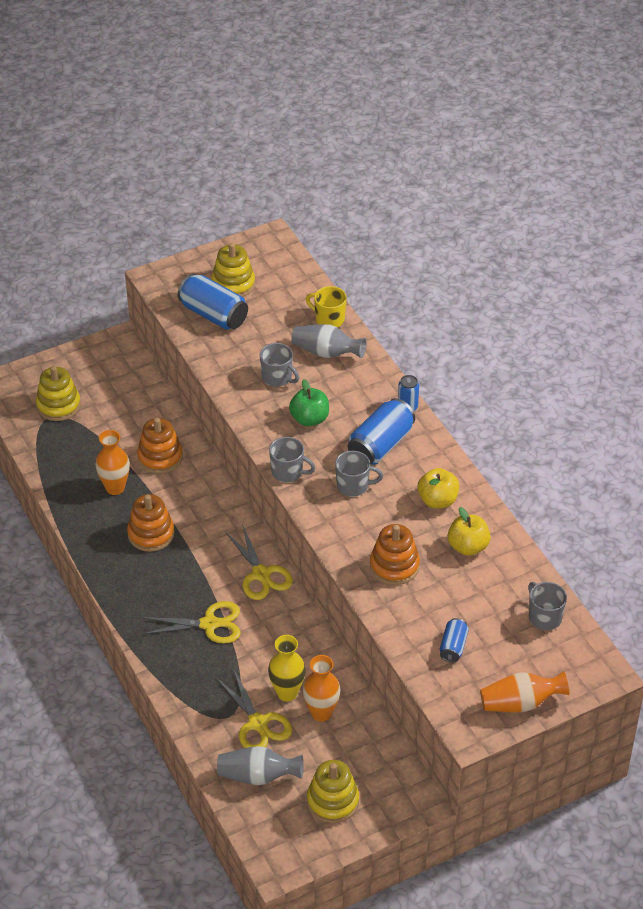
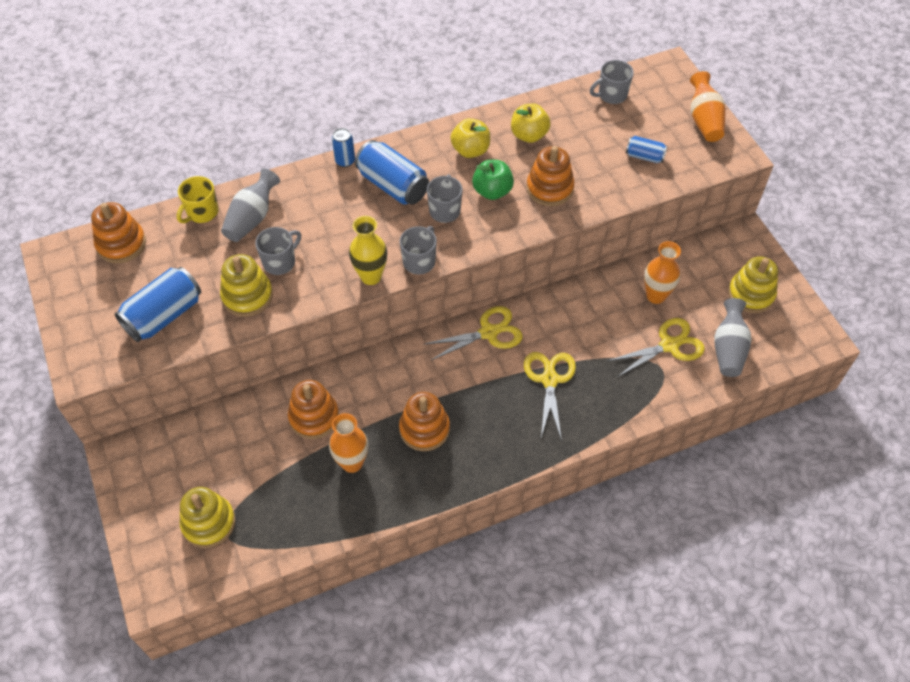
camera: 85 degrees left, 10 degrees up
(233, 284) = (118, 294): yellow stacking toy -> yellow stacking toy (247, 296)
(287, 276) = (121, 244): none -> orange stacking toy
(287, 693) = (633, 320): yellow vase -> yellow vase (371, 276)
(309, 419) = (346, 239): green apple -> green apple (492, 191)

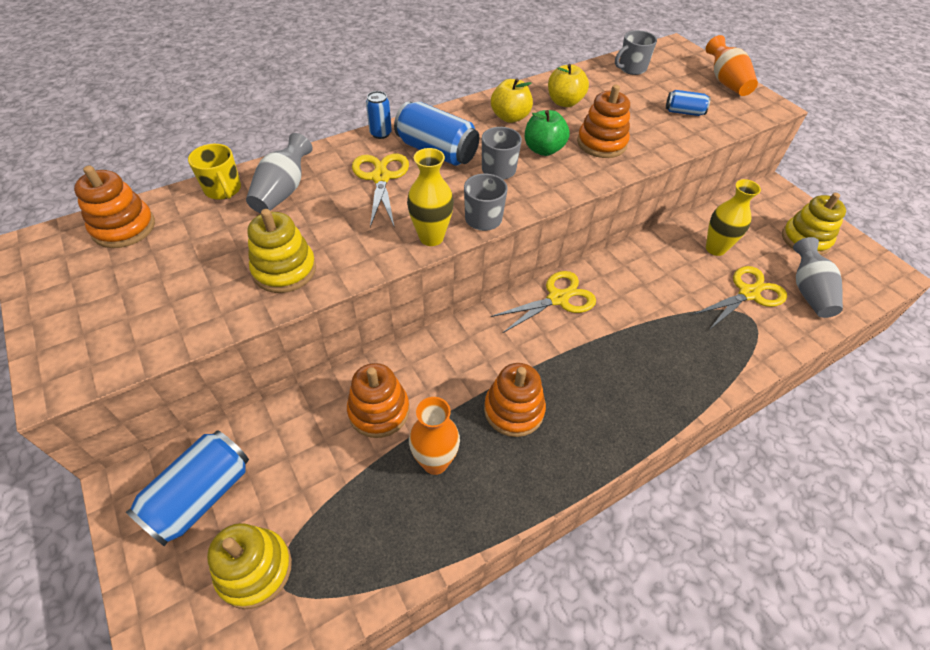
camera: 10 degrees left, 5 degrees down
(164, 315) = (177, 301): blue can -> blue can (201, 496)
(202, 213) = (223, 190): yellow mug -> yellow mug turned 60 degrees counterclockwise
(280, 262) = (321, 231): grey mug -> none
(549, 379) = (638, 340): yellow scissors -> yellow scissors (381, 177)
(656, 296) = (715, 248): orange vase -> yellow vase

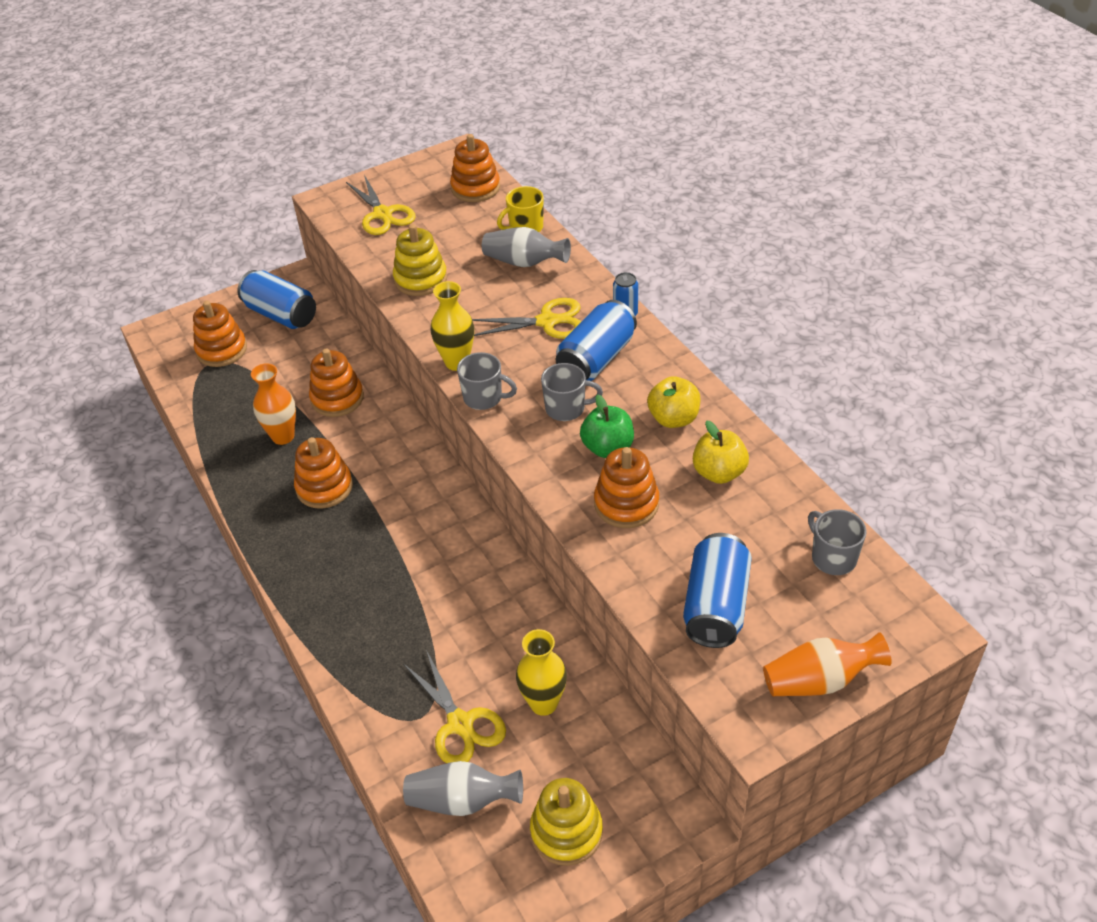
camera: 95 degrees right, 5 degrees down
(254, 569) = (222, 350): yellow stacking toy -> orange stacking toy
(558, 298) = (460, 527): yellow scissors -> yellow scissors (383, 214)
(684, 112) = (716, 606): blue can -> blue can, size x1.86

